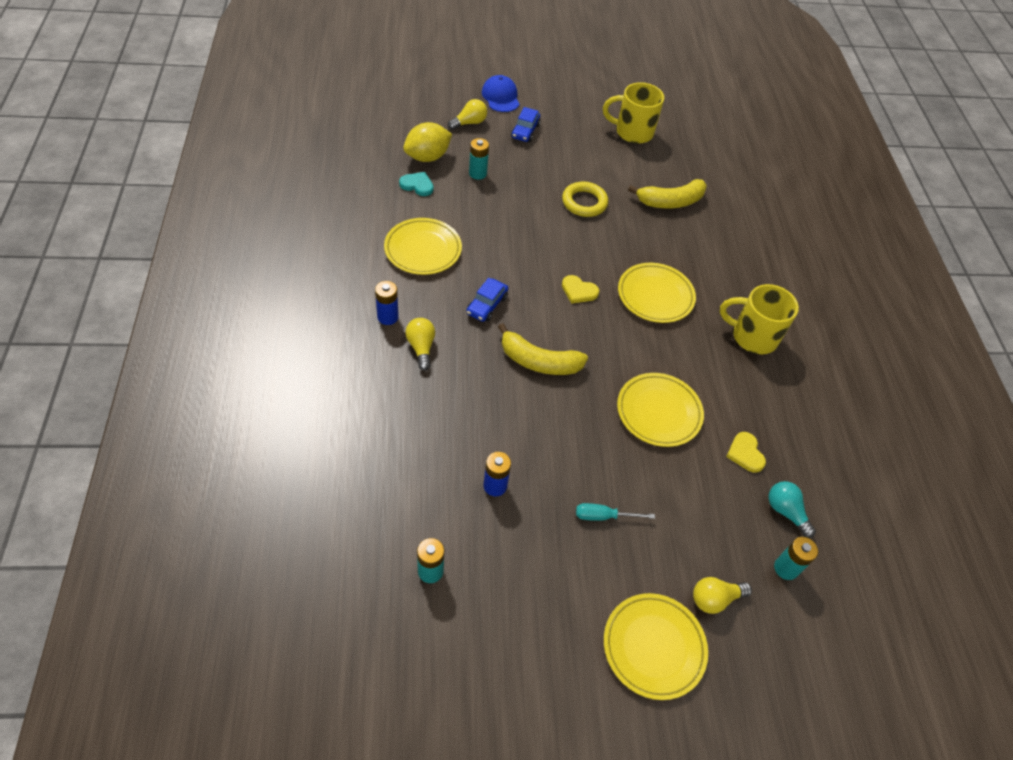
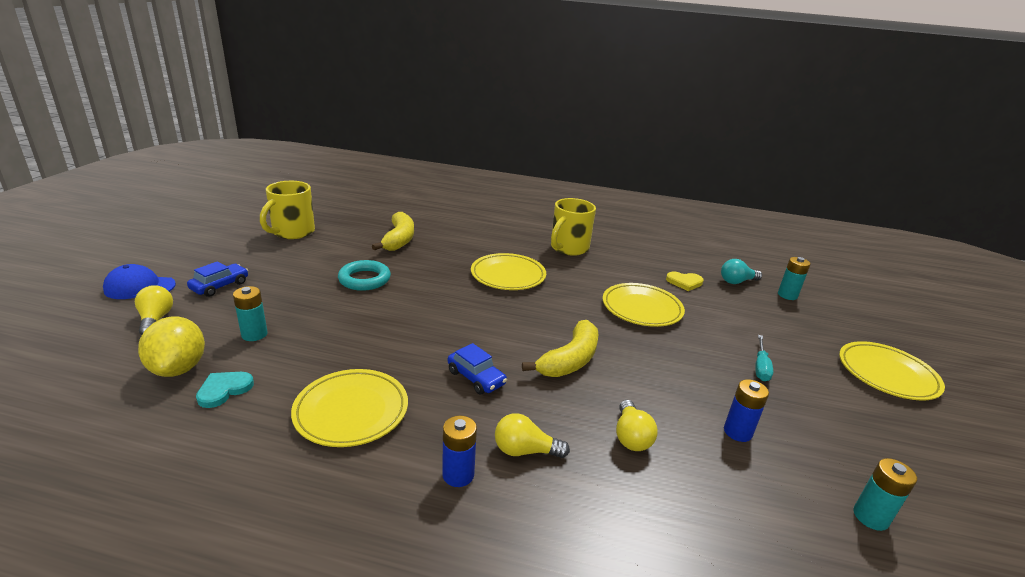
camera: 70 degrees left, 25 degrees down
(525, 131) = (220, 286): blue car -> blue car turned 90 degrees counterclockwise
(578, 291) = (483, 312): yellow heart -> none
(584, 202) = (364, 279): yellow ring -> turquoise ring
(715, 599) = (826, 332): yellow light bulb -> yellow light bulb (631, 437)

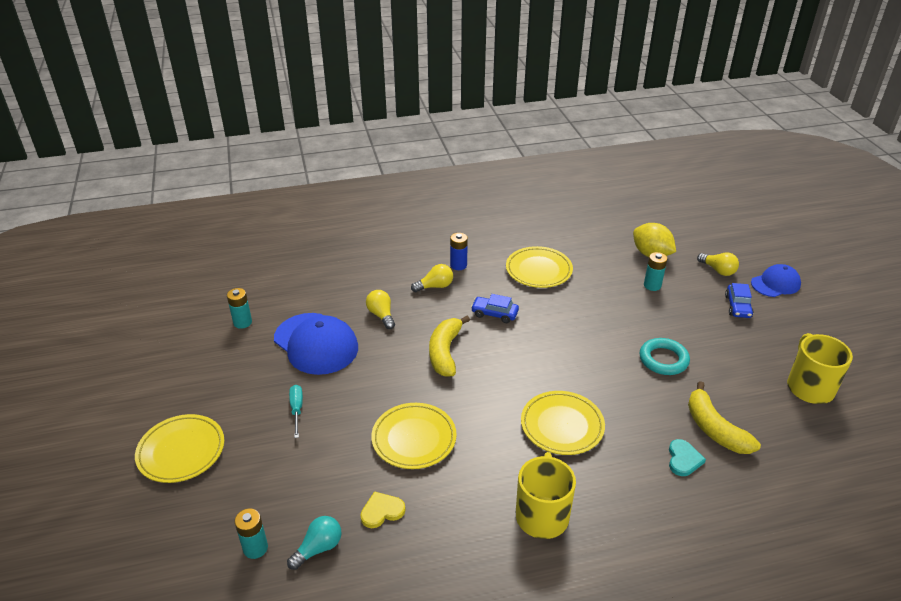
camera: 155 degrees right, 10 degrees up
(224, 390) = (612, 255): turquoise heart -> turquoise heart (683, 459)
(737, 432) = (316, 343): blue battery -> blue cap

